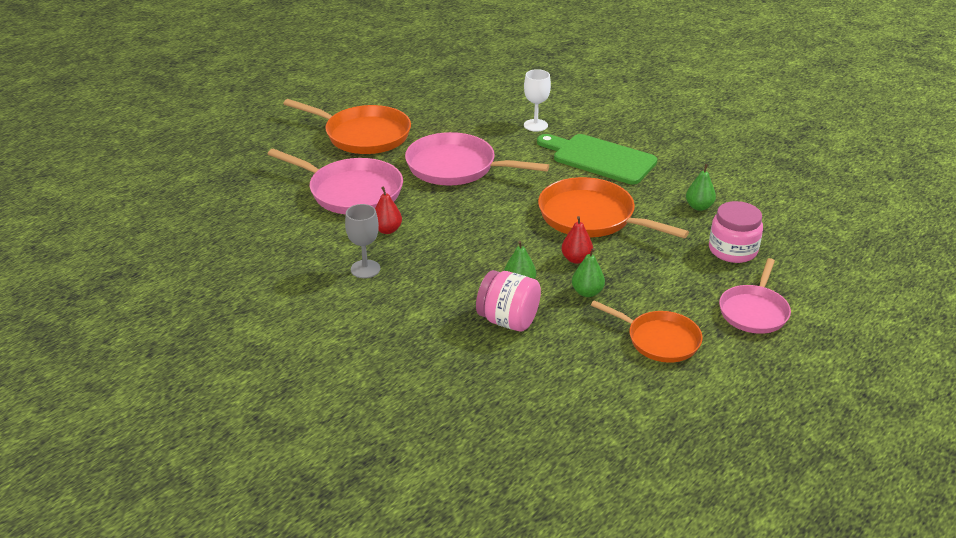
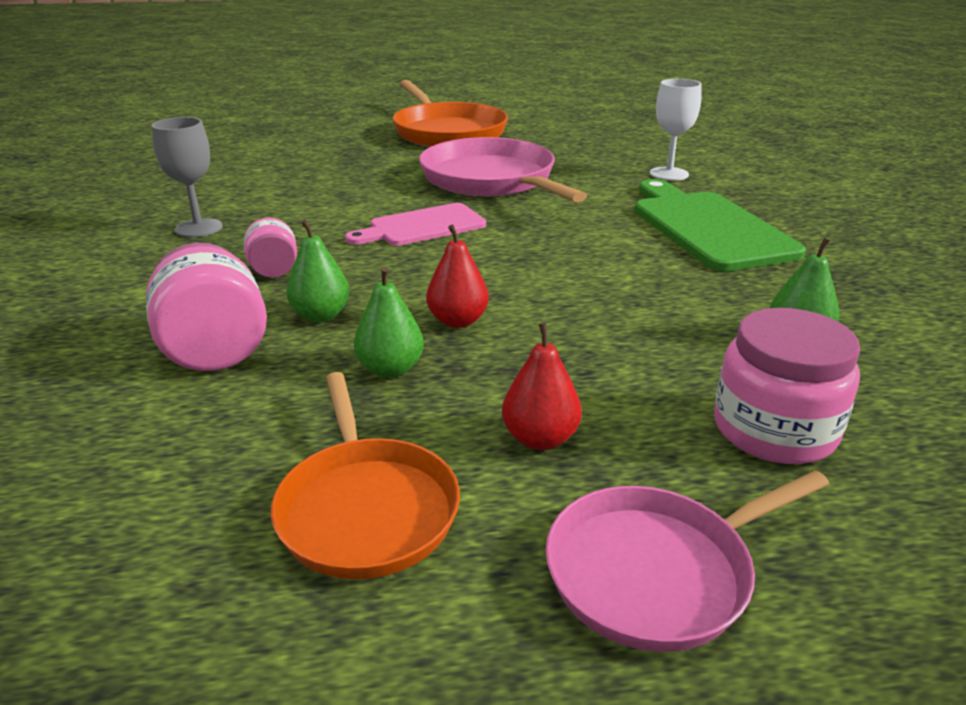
camera: 40 degrees right, 5 degrees down
(352, 192) = (338, 166): pink pan -> none
(387, 230) = (299, 205): red pear -> red pear (540, 438)
(455, 273) = (274, 270): none -> pink jar
(476, 215) = (422, 227): none -> pink cutting board
(591, 217) = (576, 282): orange pan -> none

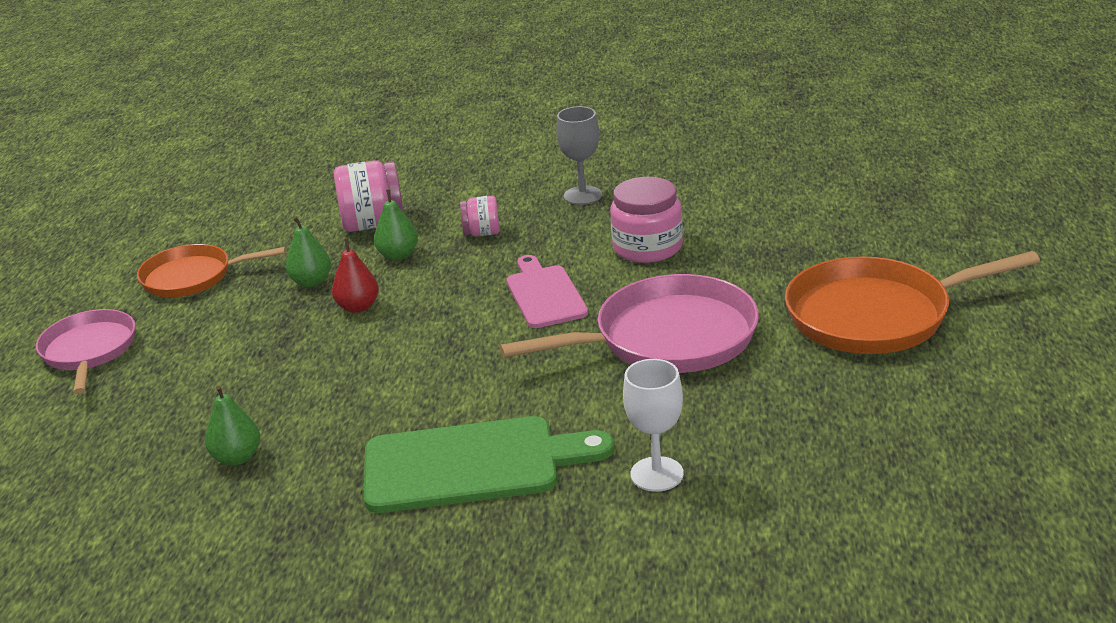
camera: 105 degrees right, 0 degrees up
(540, 438) = (206, 329): red pear -> none
(774, 430) = (149, 414): pink jar -> pink jar (647, 247)

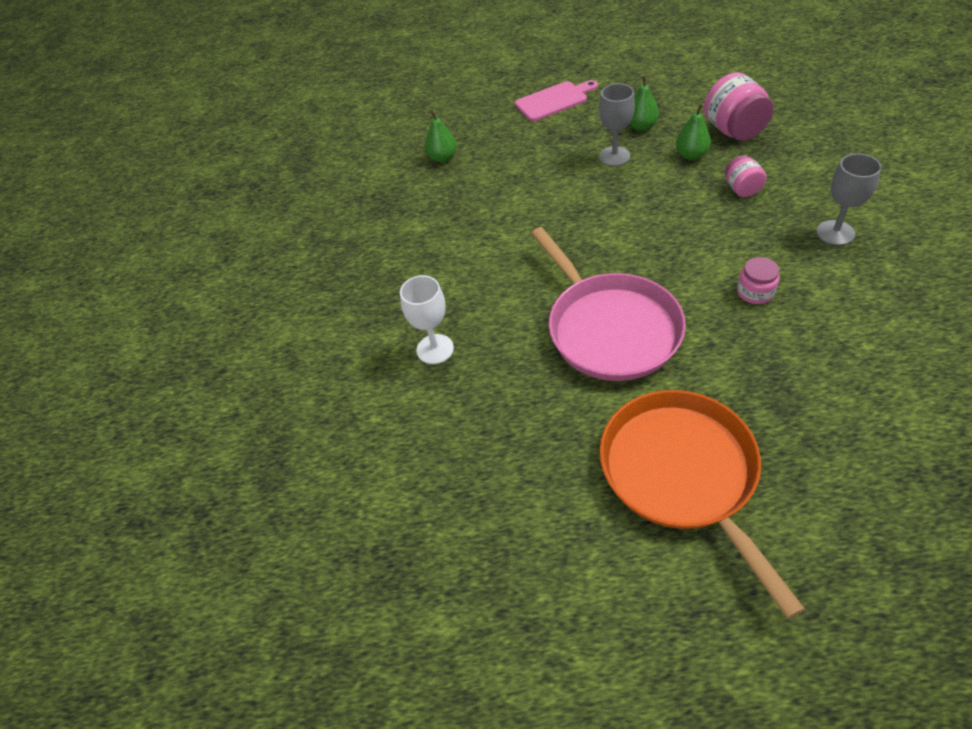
camera: 85 degrees right, 20 degrees up
(89, 351) = (540, 69): pink pan -> none
(192, 277) = (632, 76): orange pan -> none
(358, 307) = (614, 156): red pear -> grey goblet
(472, 465) = (441, 255): green cutting board -> none
(545, 294) = (657, 244): pink cutting board -> pink cutting board (554, 100)
(647, 247) = (755, 292): pink jar -> pink jar, size x0.57

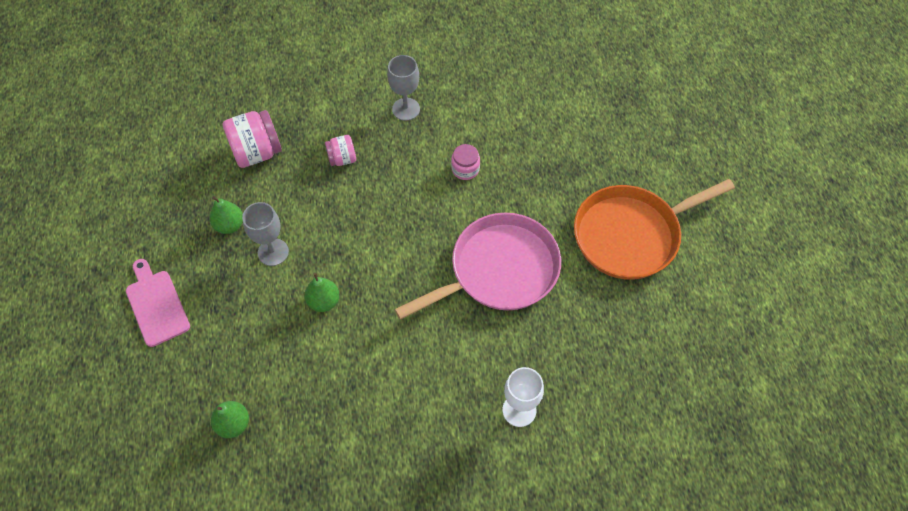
camera: 100 degrees left, 10 degrees up
(691, 155) = (286, 189): green pear -> green pear (324, 301)

